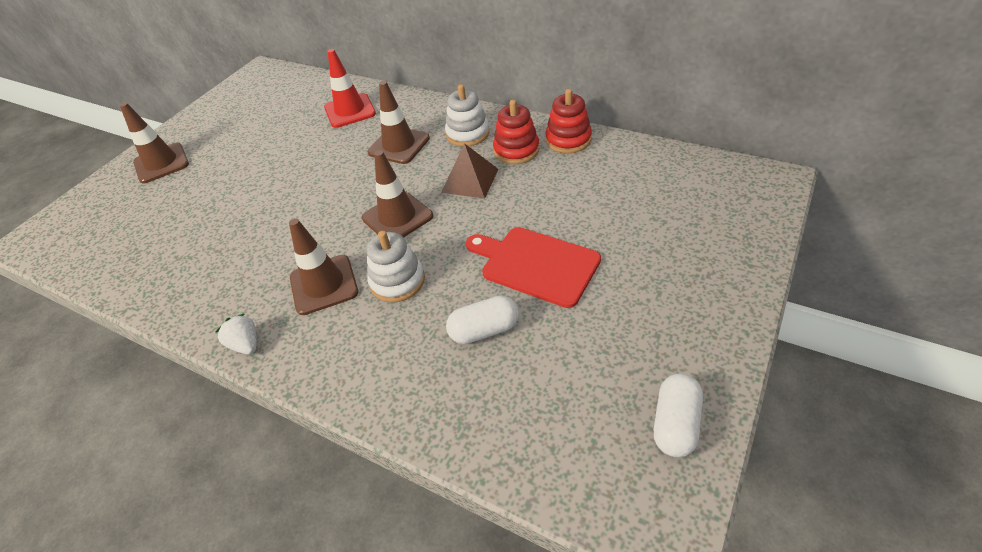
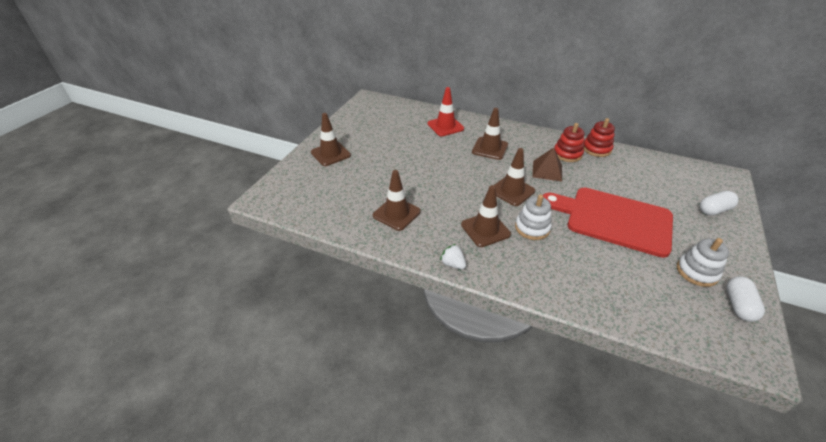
camera: 10 degrees left, 5 degrees down
(205, 259) = (396, 213): none -> brown traffic cone
(467, 134) = (531, 143): white stacking toy -> white stacking toy (697, 272)
(484, 330) = (601, 256): white capsule -> white capsule (714, 210)
(536, 264) = (613, 219): red cutting board -> red cutting board, size x1.52

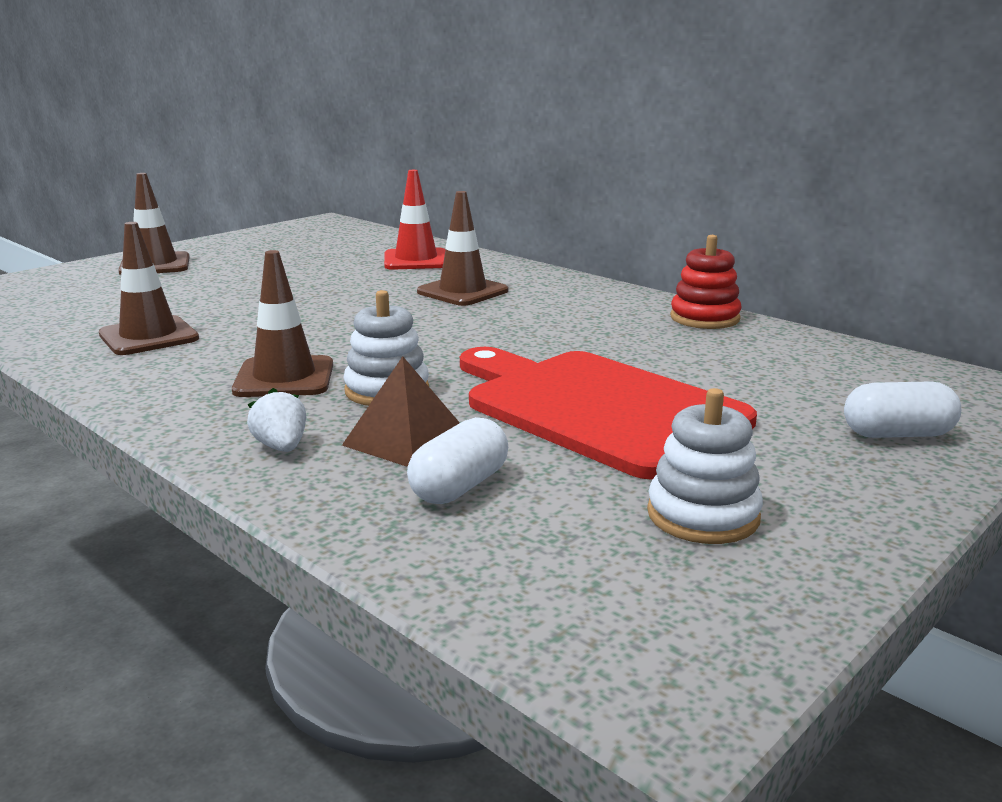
camera: 20 degrees right, 20 degrees down
(453, 264) = (144, 407): white strawberry -> white strawberry (281, 447)
(512, 191) = (422, 342): brown traffic cone -> none
(547, 170) = (542, 329): brown pyramid -> brown pyramid (406, 439)
(567, 154) = (624, 316): red stacking toy -> none
(738, 305) = (746, 591): white capsule -> white capsule (459, 486)

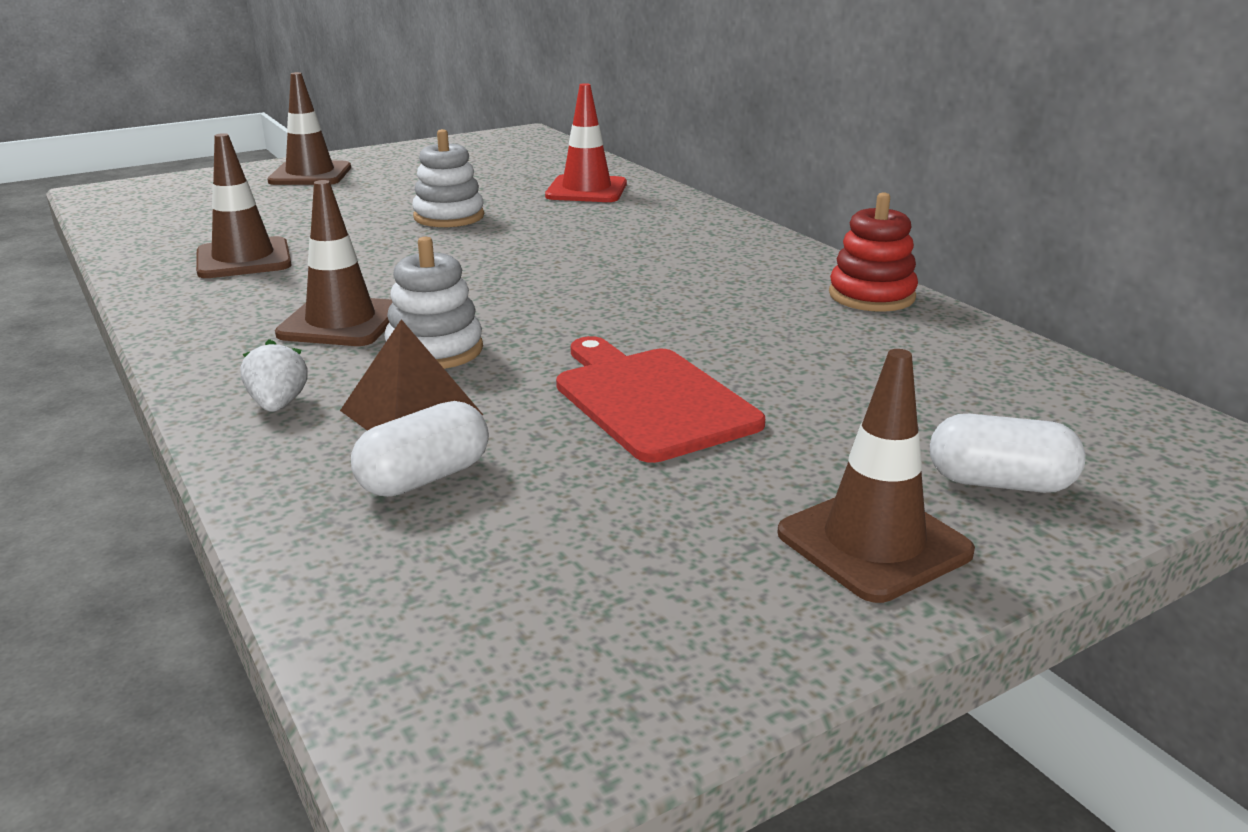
camera: 15 degrees right, 5 degrees up
(462, 291) = (609, 234): brown traffic cone -> brown traffic cone (873, 543)
(597, 408) = (651, 400): red cutting board -> red cutting board, size x0.66
(703, 515) = (669, 555): white stacking toy -> white stacking toy (449, 217)

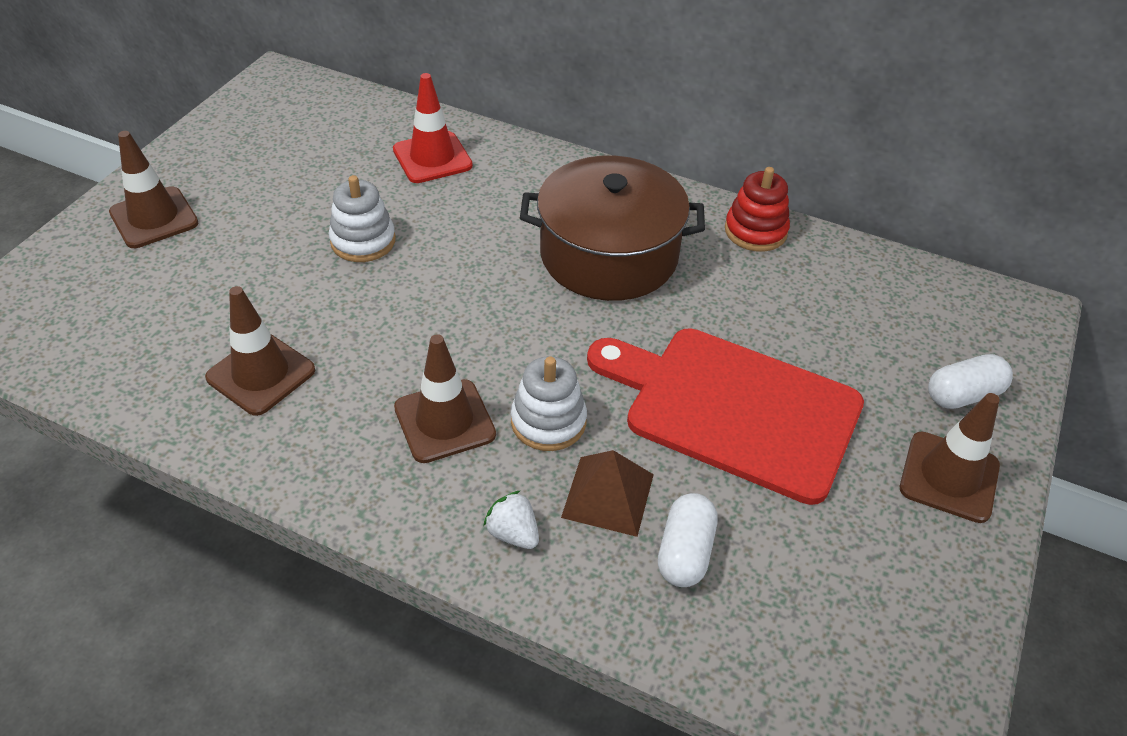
camera: 35 degrees left, 20 degrees up
(651, 400) = (733, 408): red cutting board -> red cutting board, size x1.52
(671, 273) = (609, 255): none -> brown pot

